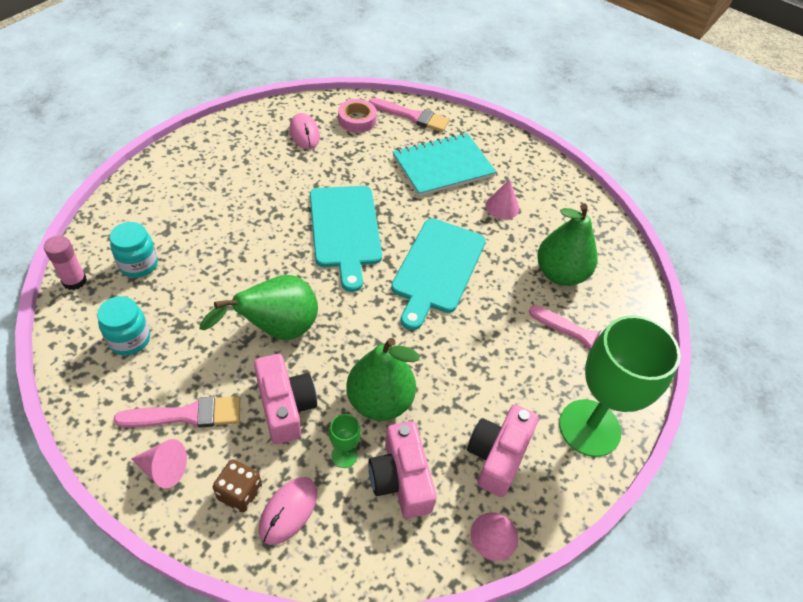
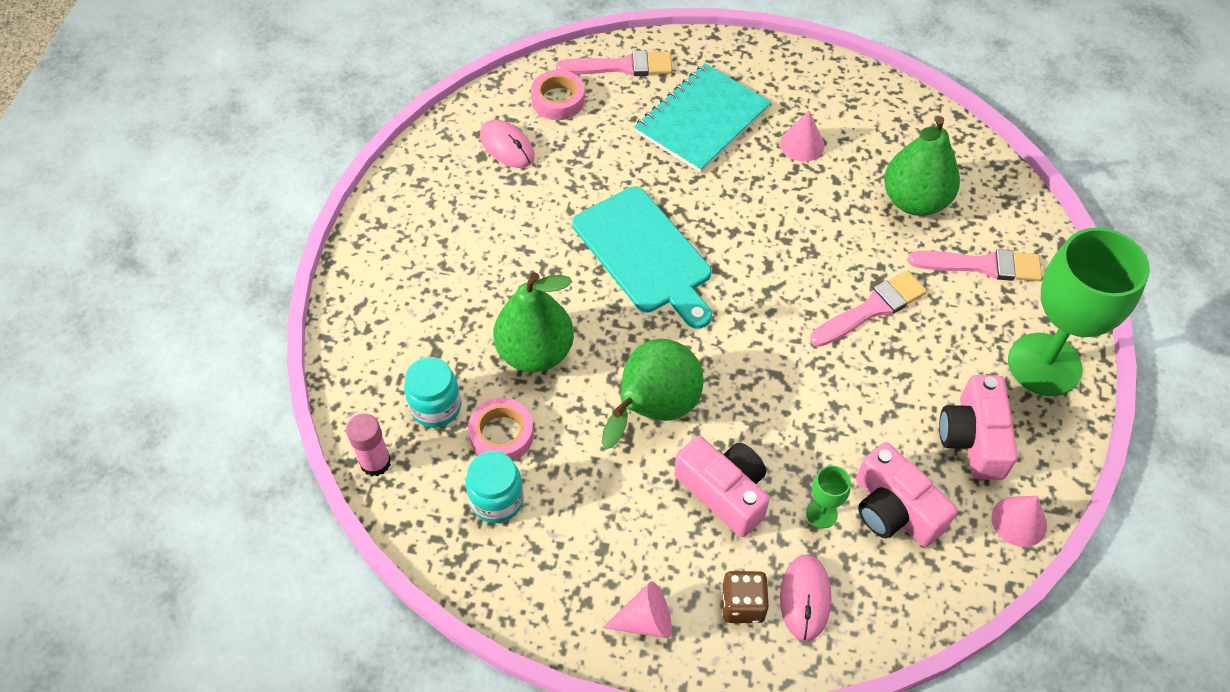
camera: 20 degrees left, 5 degrees up
(166, 300) = (501, 434): none -> pink tape
(186, 415) = (626, 552): pink brush -> pink brush (871, 309)
(380, 401) = (818, 438): green pear -> green pear (535, 352)
(437, 269) = (779, 255): turquoise cutting board -> none

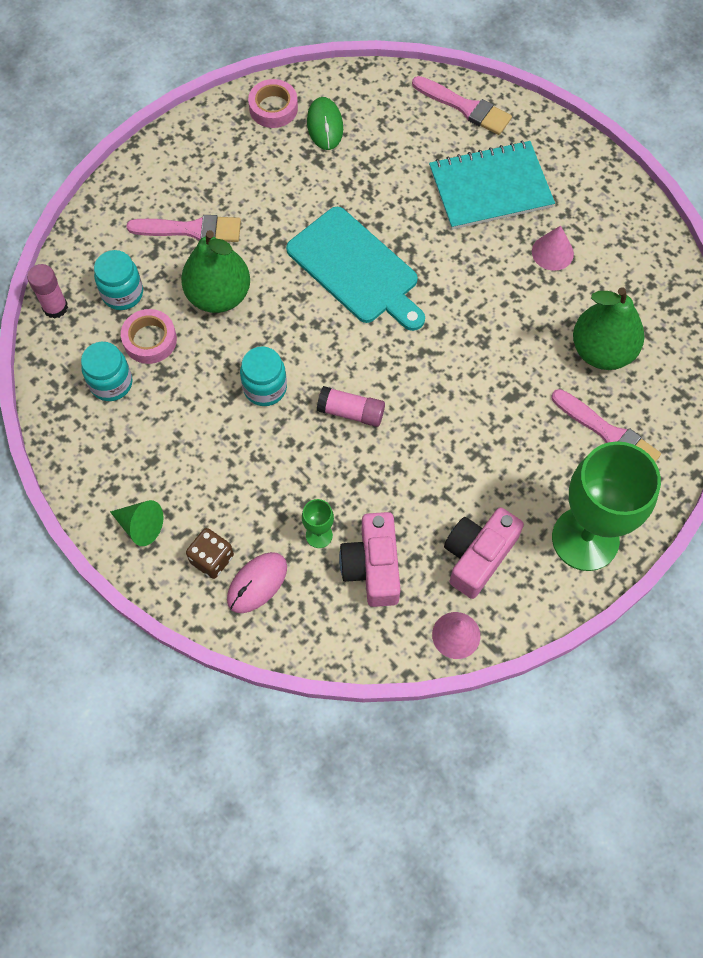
camera: 35 degrees right, 10 degrees up
(507, 146) = (325, 125): pink mouse -> green mouse
(558, 100) = (393, 109): pink tape -> pink tape (273, 108)
(645, 254) = (356, 269): turquoise cutting board -> turquoise cutting board turned 45 degrees counterclockwise
(645, 620) = (140, 526): pink cone -> green cone
(653, 410) = (265, 388): green pear -> turquoise jar
(724, 491) = (265, 476): pink camera -> none
(751, 383) = (351, 412): none -> pink glue stick
(871, 309) = (489, 413): pink brush -> pink brush (191, 230)

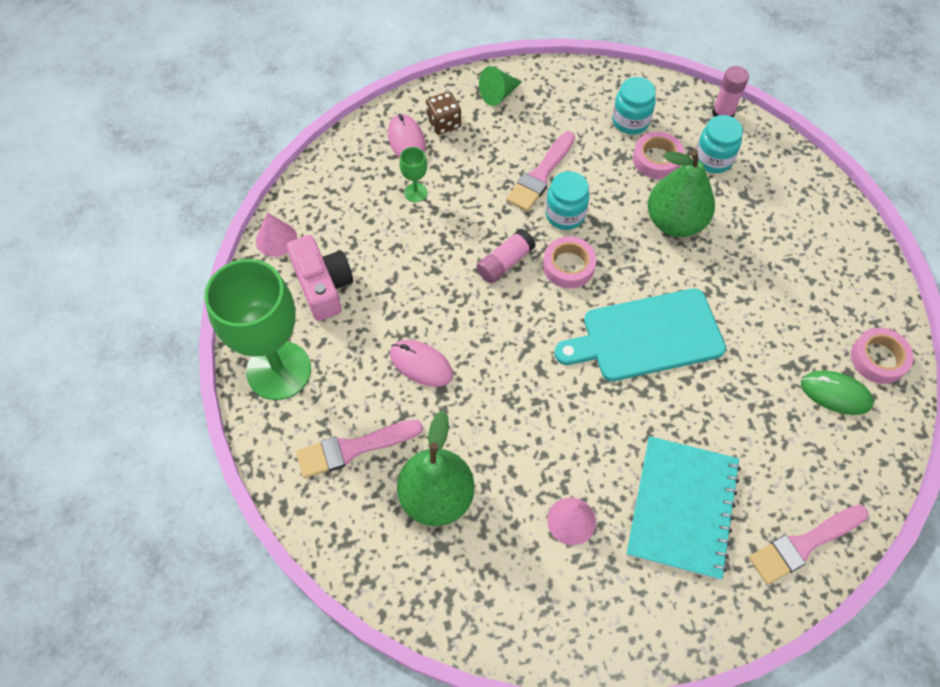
camera: 120 degrees right, 5 degrees down
(191, 230) = (757, 231): pink brush -> pink brush (540, 175)
(322, 359) = (568, 266): none -> pink tape
(372, 566) = (366, 214): pink camera -> none
(499, 425) = (421, 364): none -> pink mouse

